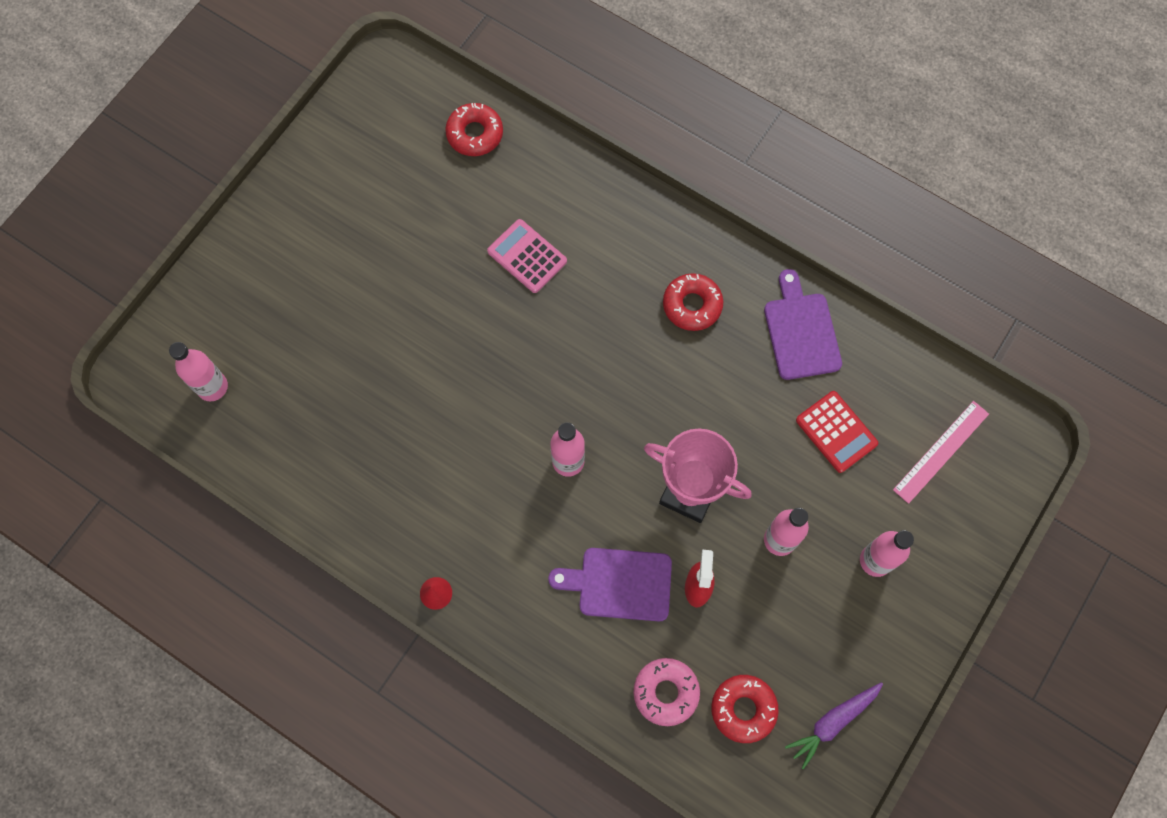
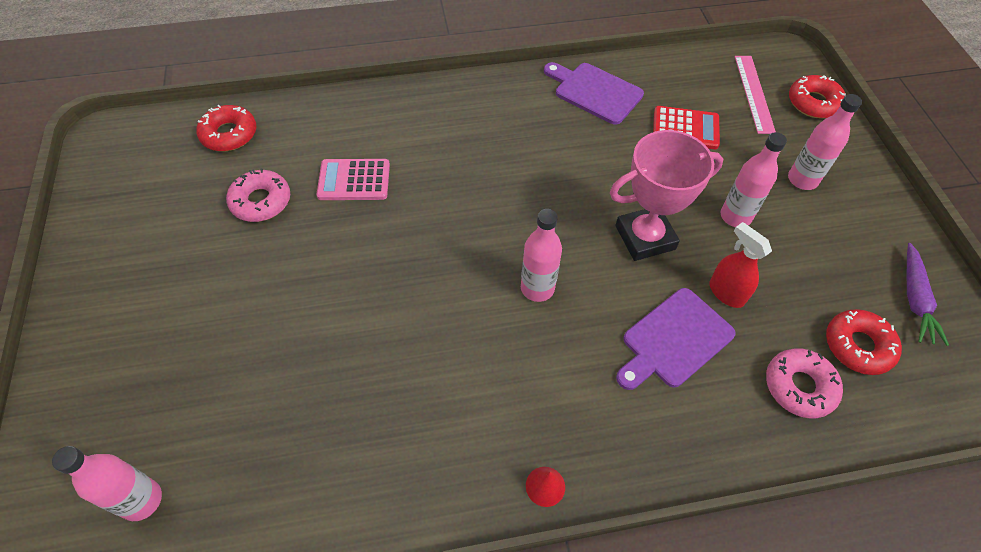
camera: 45 degrees left, 15 degrees down
(447, 220) = (261, 201): none -> pink donut
(692, 305) = (508, 126): red donut -> red donut (813, 103)

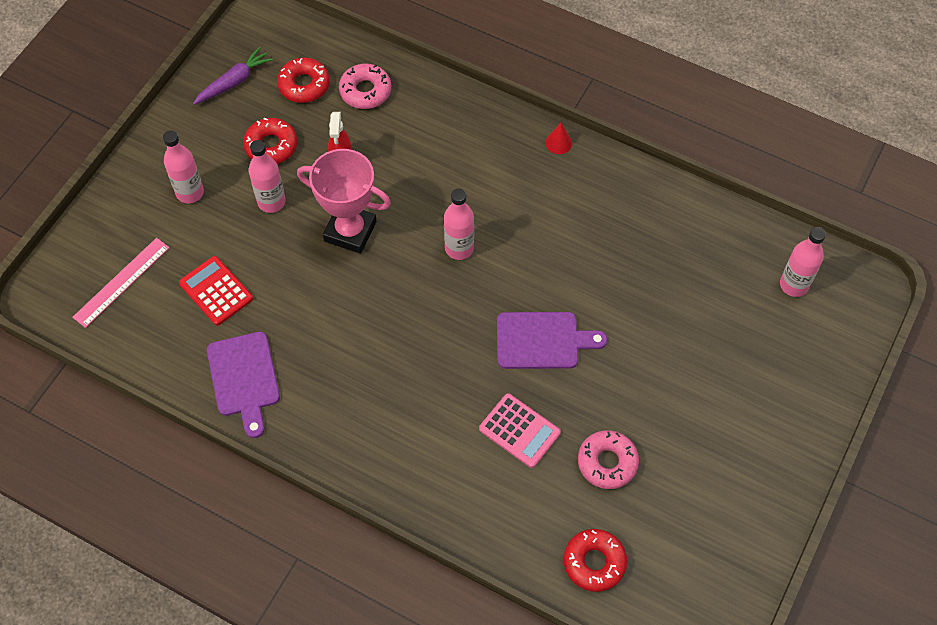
camera: 140 degrees left, 5 degrees up
(674, 340) = (407, 160): purple cutting board -> purple cutting board (542, 340)
(813, 103) = (90, 240): red donut -> red donut (271, 146)

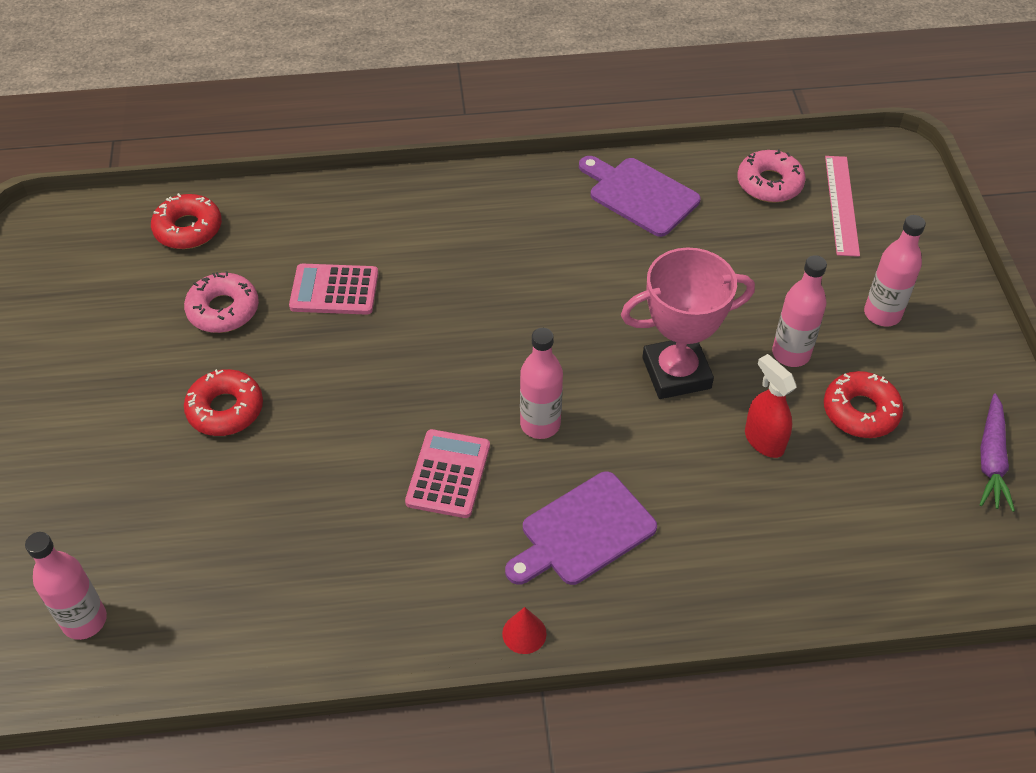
camera: 145 degrees right, 10 degrees down
(216, 291) = (747, 245): red calculator -> none
(304, 85) = (910, 508): red donut -> red donut (225, 409)
(365, 91) = (831, 548): pink donut -> pink donut (769, 183)
(536, 250) = (448, 474): none -> pink calculator
(542, 340) = (370, 382): purple cutting board -> purple cutting board (583, 532)

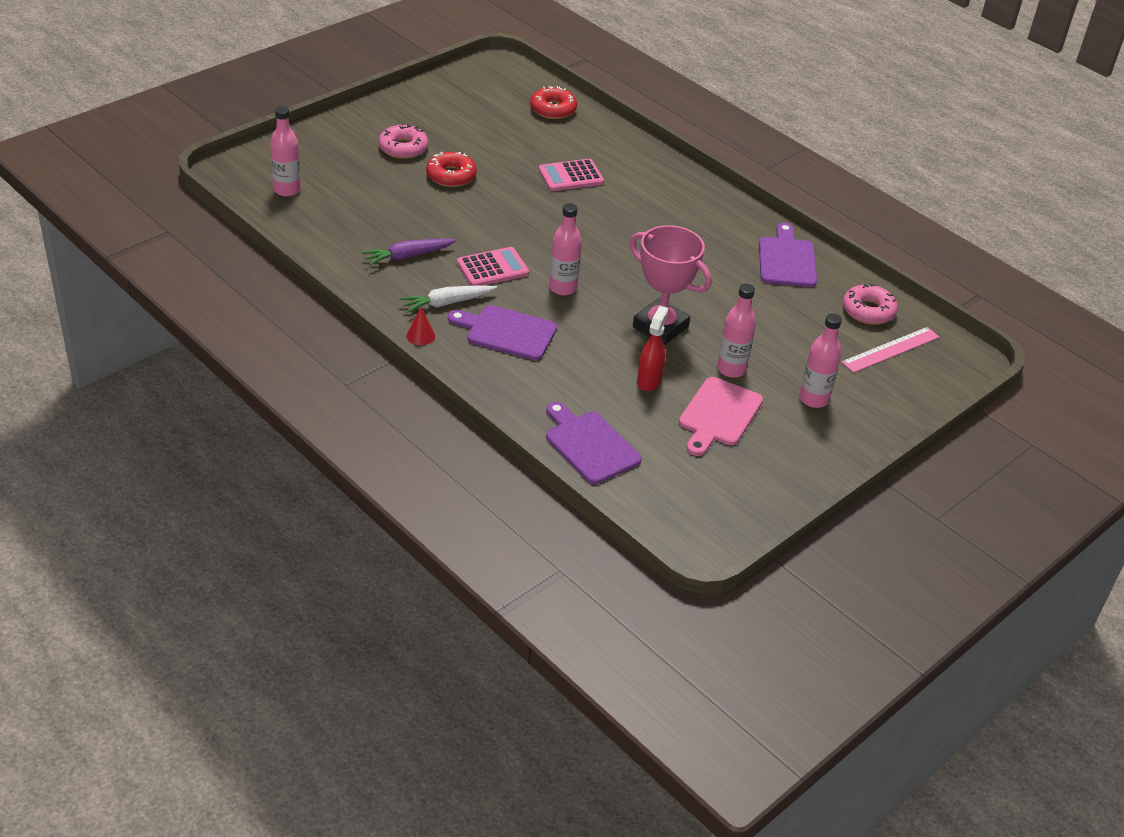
camera: 50 degrees right, 10 degrees down
(223, 310) = (513, 145): pink donut -> pink donut (403, 148)
(334, 290) = (570, 176): pink calculator -> pink calculator turned 75 degrees counterclockwise
(480, 565) = (447, 303): none -> white carrot
(843, 568) = (589, 445): none -> purple cutting board
(860, 411) = (719, 415): red donut -> pink cutting board
(991, 460) = (745, 487): purple carrot -> purple carrot (407, 256)

